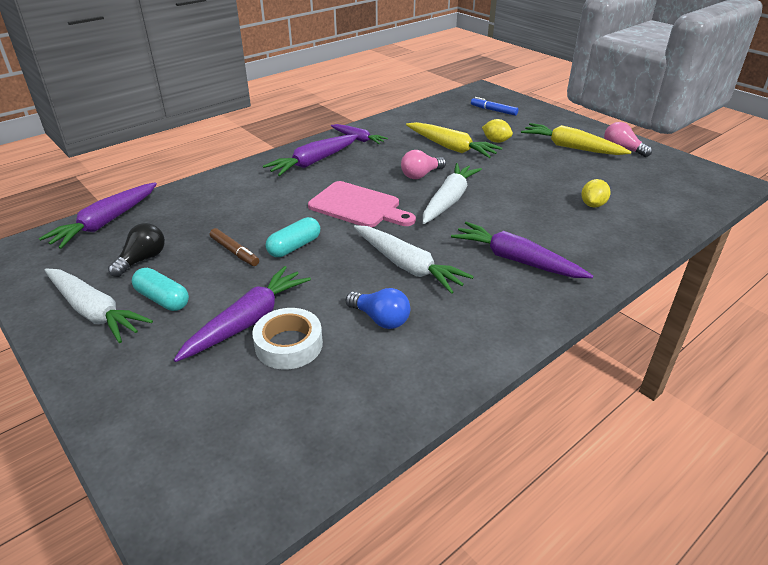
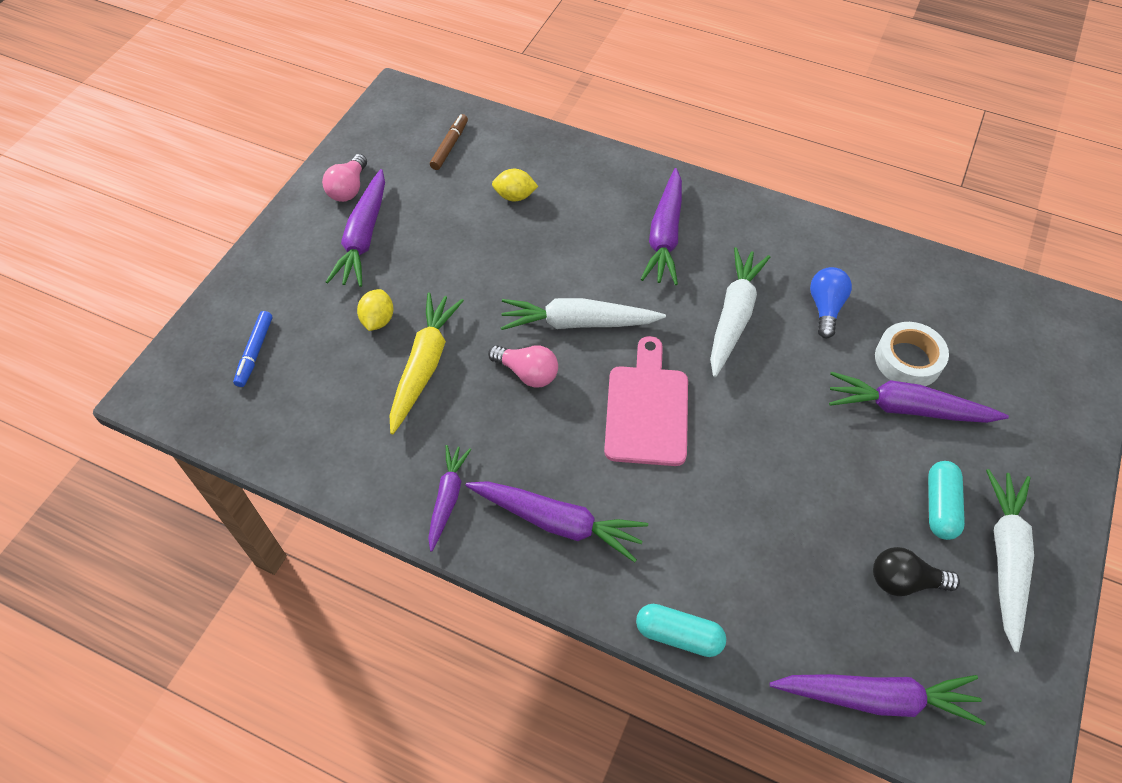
camera: 115 degrees left, 20 degrees up
(234, 252) = (821, 489): brown marker -> brown marker (449, 146)
(294, 247) = (770, 433): turquoise capsule -> turquoise capsule (679, 635)
(571, 147) = (364, 237): yellow carrot -> purple carrot

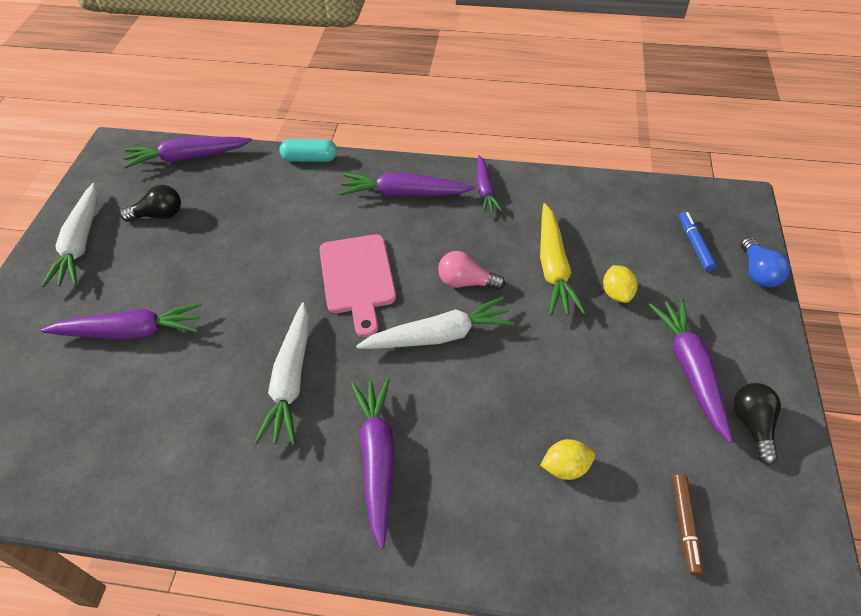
camera: 165 degrees right, 5 degrees down
(348, 188) = (752, 425): pink light bulb -> black light bulb
(825, 308) = (196, 414): blue light bulb -> blue light bulb (758, 273)
(908, 360) = (120, 378): white tape -> none
(940, 506) = (121, 264): turquoise capsule -> none

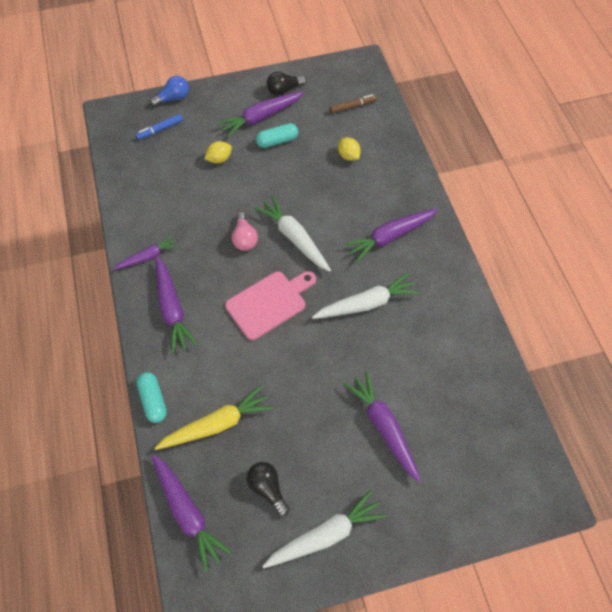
camera: 115 degrees left, 10 degrees up
(553, 267) = (210, 195): yellow carrot -> yellow carrot (217, 424)
(631, 375) = (277, 141): none -> turquoise capsule

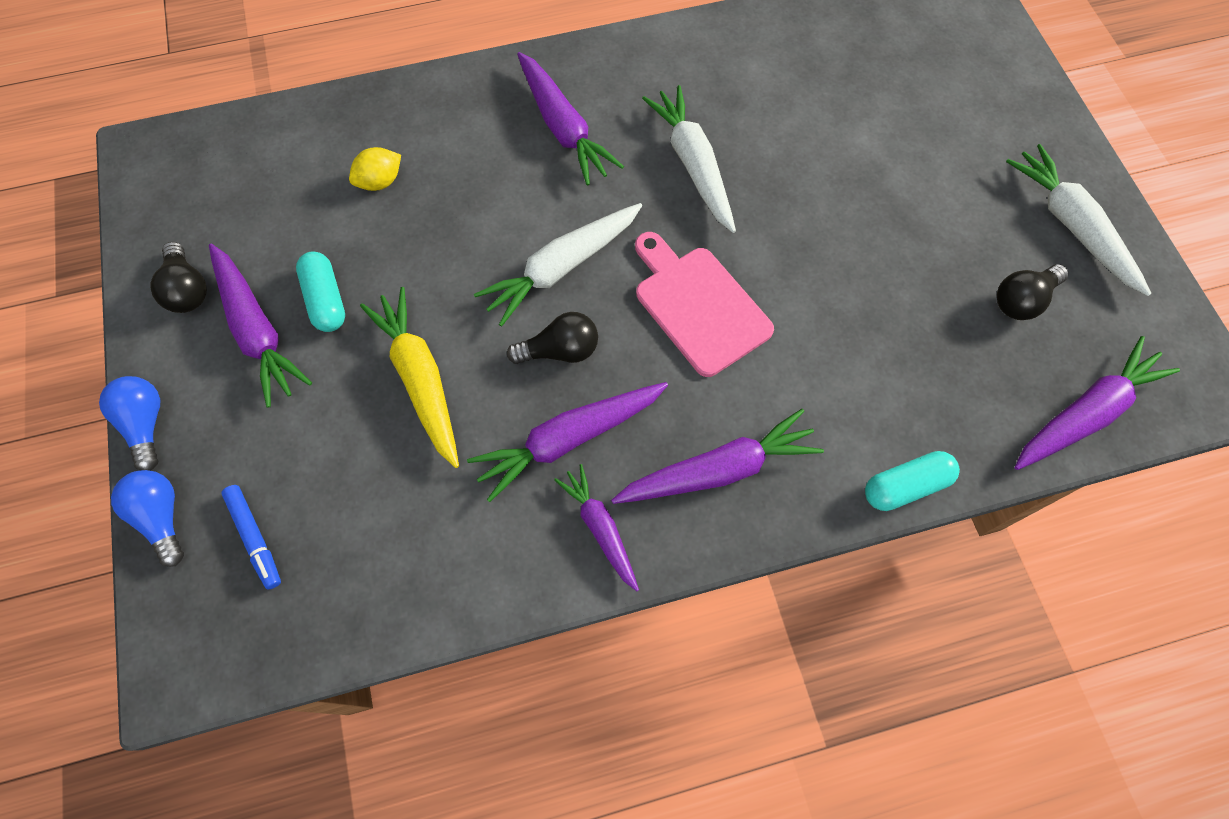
camera: 90 degrees left, 5 degrees up
(216, 86) = (146, 424): none -> blue light bulb
(217, 424) = (932, 378): yellow carrot -> yellow carrot (420, 380)
(219, 159) = (359, 406): yellow lemon -> none
(244, 238) = (560, 350): pink light bulb -> black light bulb
(352, 106) = (259, 172): brown marker -> none
(383, 427) = (900, 151): purple carrot -> purple carrot (569, 439)

